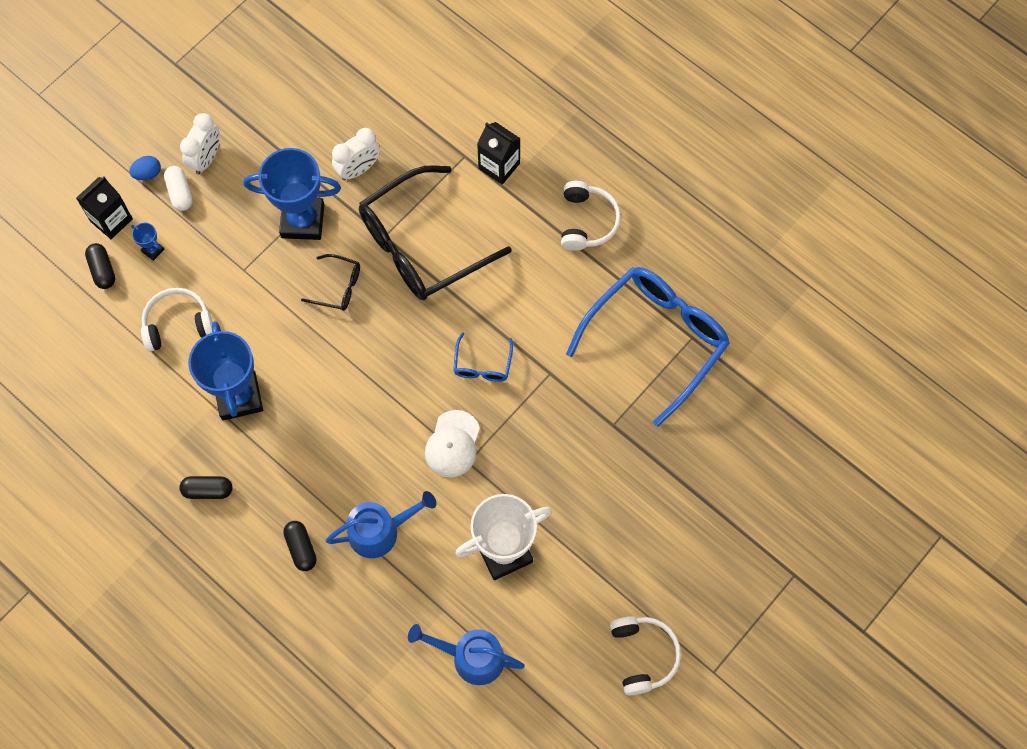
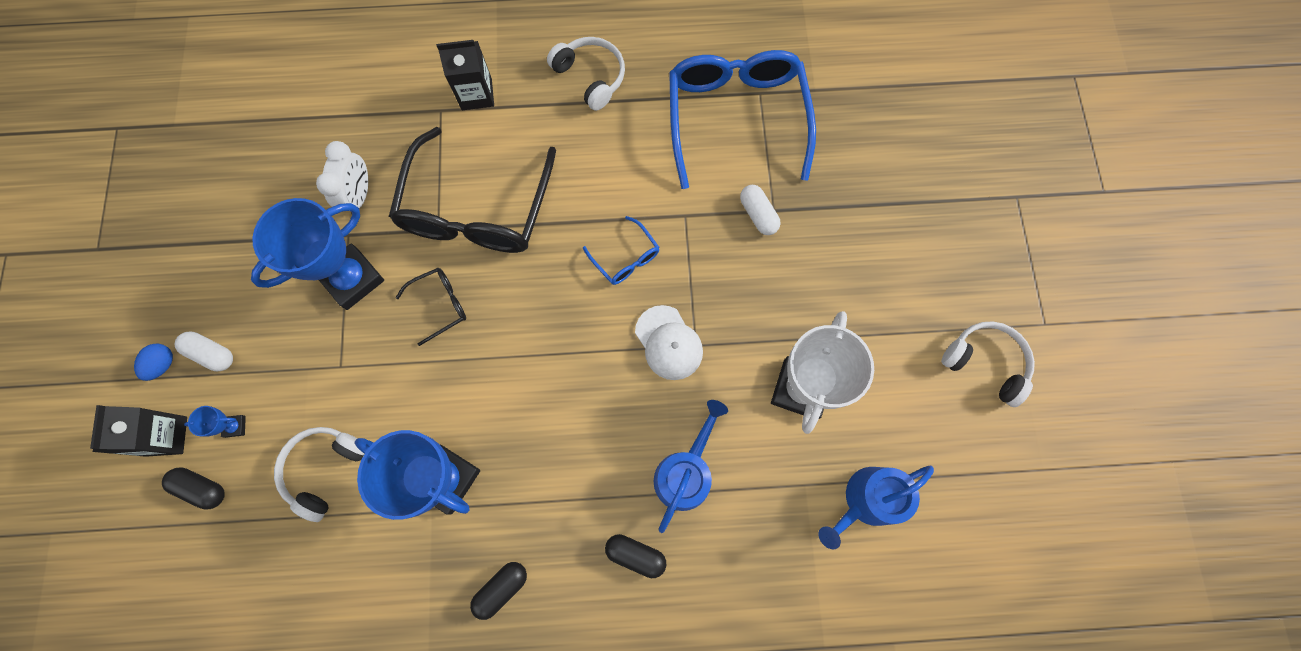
camera: 45 degrees left, 5 degrees up
(206, 159) = (209, 303): white clock -> none
(599, 418) = (758, 214): none -> white capsule

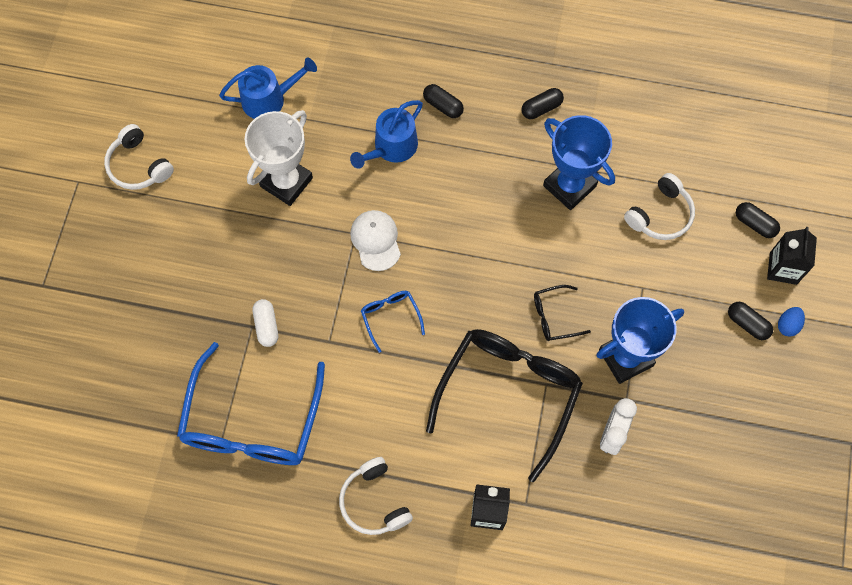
camera: 165 degrees left, 5 degrees down
(212, 354) = (747, 324): white capsule -> black capsule
(235, 426) = (728, 262): blue trophy -> none

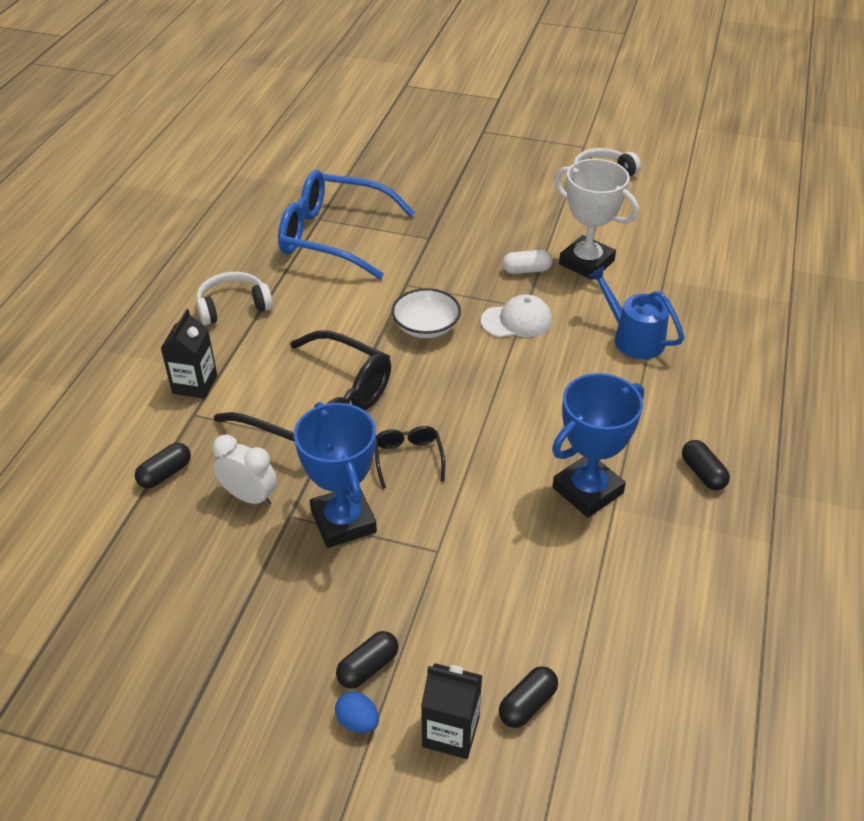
camera: 95 degrees right, 25 degrees down
(266, 326) = (428, 246): white capsule -> white capsule (526, 270)
(268, 99) = (685, 254): blue watering can -> none
(390, 317) = (426, 327): blue glasses -> white bowl
(443, 106) = (694, 382): black capsule -> black capsule (165, 474)
(660, 215) = (545, 585): white headphones -> none

